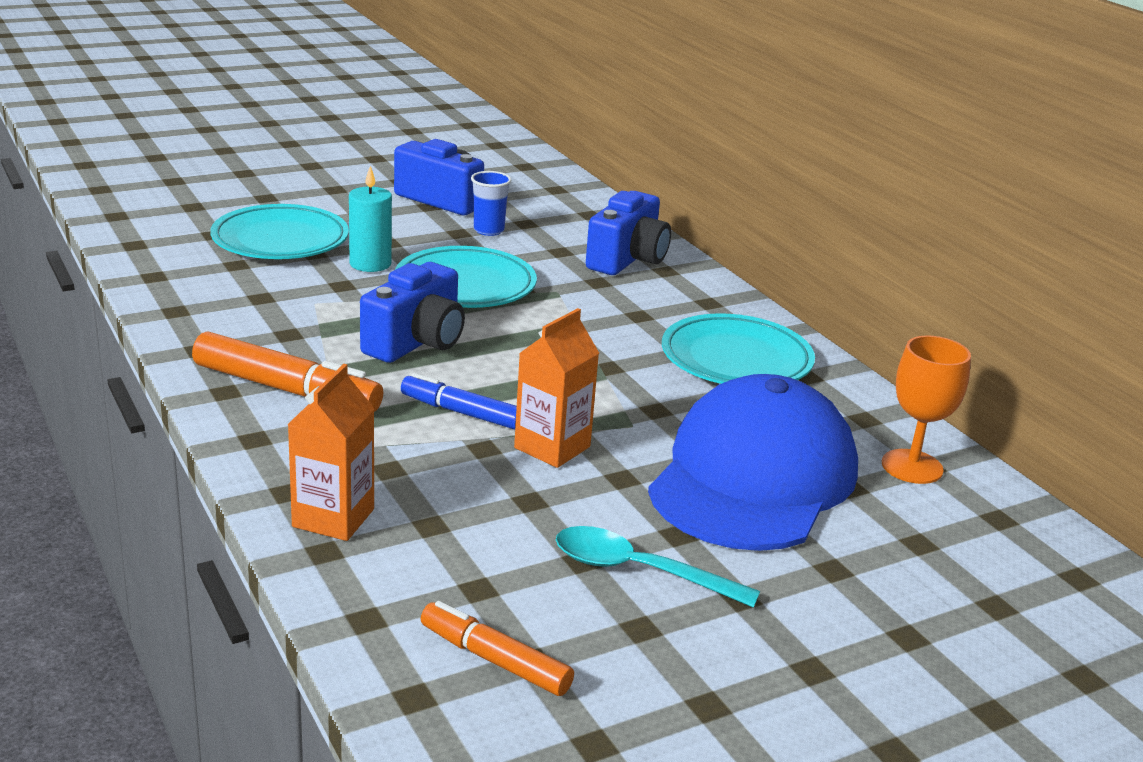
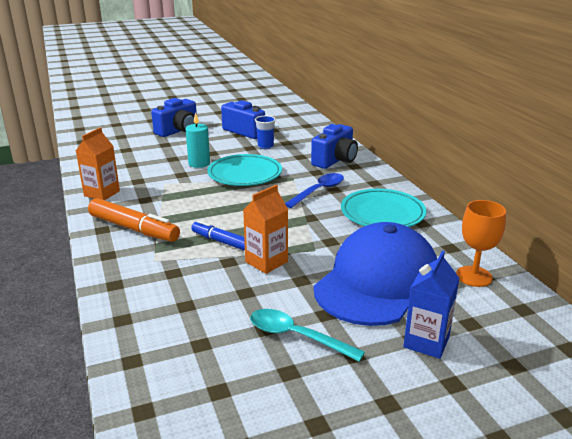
camera: 10 degrees right, 0 degrees up
(280, 240) = (157, 152): turquoise plate -> none
(333, 518) = (134, 300): orange carton -> orange carton (102, 193)
(416, 342) = (210, 204): blue camera -> blue camera (178, 131)
(495, 660) = (197, 389): orange marker -> none
(612, 318) = (318, 191): none -> blue spoon
(854, 574) = (426, 342): none -> blue carton

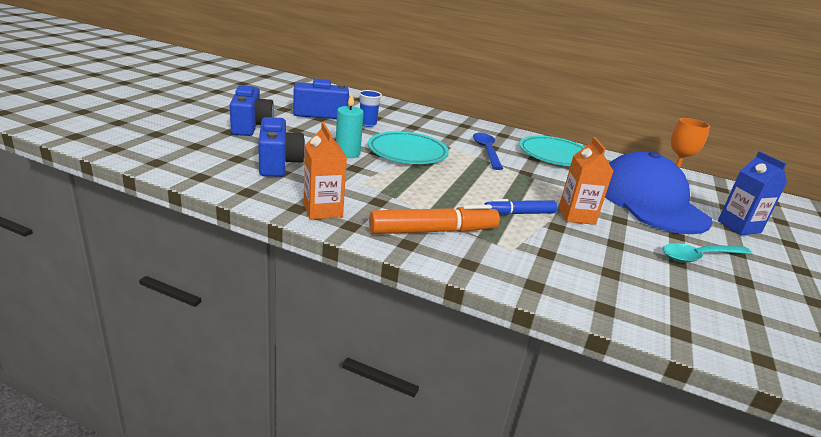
camera: 50 degrees left, 0 degrees up
(335, 160) = (443, 124): blue camera -> blue camera (278, 163)

